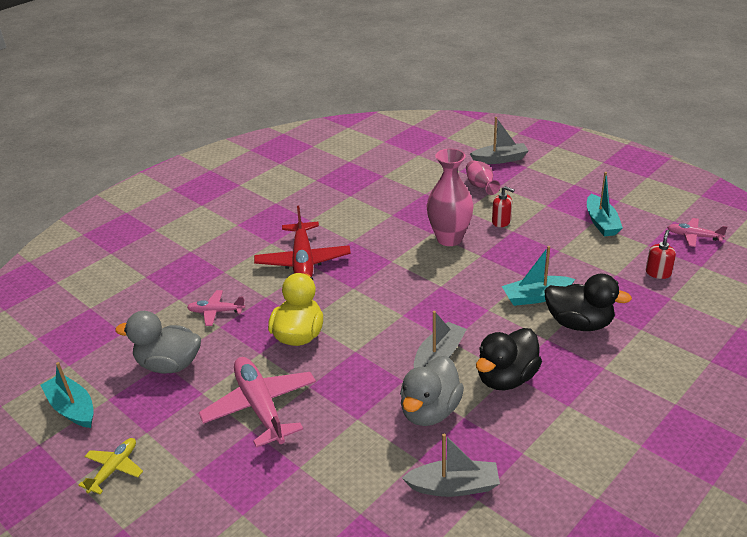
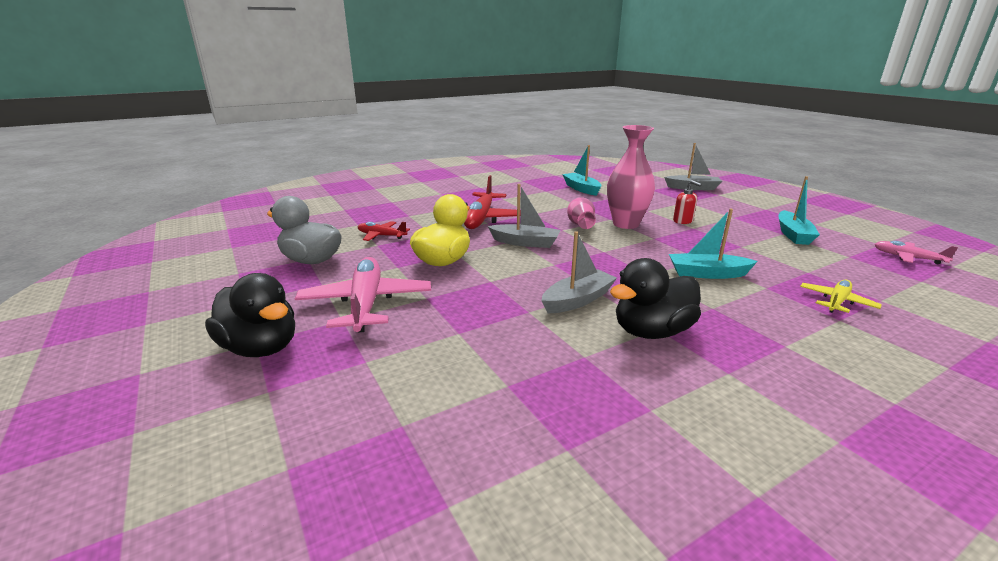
camera: 15 degrees right, 10 degrees down
(72, 408) = (203, 273): turquoise boat -> turquoise boat (581, 189)
(114, 469) = (187, 322): yellow plane -> yellow plane (836, 302)
(216, 312) = (381, 236): pink plane -> red plane
(430, 411) = (545, 342): grey duck -> none
(454, 486) = (540, 425): grey boat -> grey boat (525, 242)
(480, 186) = (669, 199): pink vase -> pink vase (580, 225)
(579, 323) = (756, 302): black duck -> black duck (261, 348)
(658, 273) = (863, 278): red soap dispenser -> none

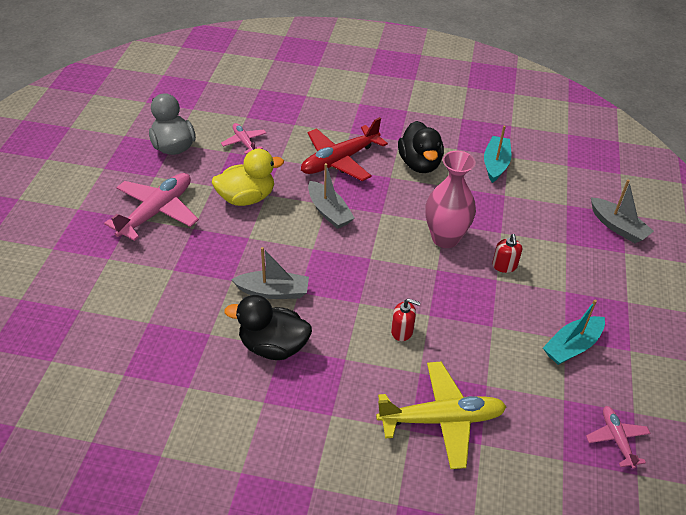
camera: 40 degrees right, 20 degrees up
(261, 348) = (76, 215): black duck -> black duck (419, 164)
(381, 236) = (244, 142): red plane -> pink plane
(580, 225) = (405, 216): pink vase -> none
(707, 274) = (402, 331): turquoise boat -> red soap dispenser
(836, 302) = (441, 419): yellow plane -> yellow plane, size x1.88

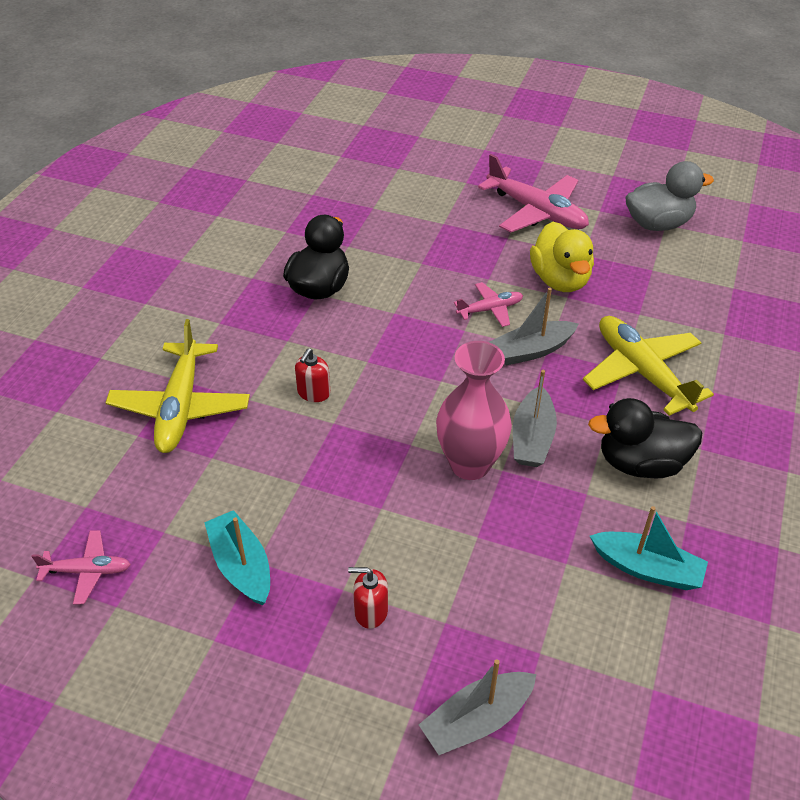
camera: 100 degrees right, 0 degrees up
(244, 142) = (674, 283): pink plane -> pink plane (490, 309)
(273, 291) = (398, 292): grey boat -> grey boat (532, 438)
(339, 160) = (642, 372): red plane -> yellow plane
(504, 266) = (406, 523): red soap dispenser -> red soap dispenser (370, 611)

